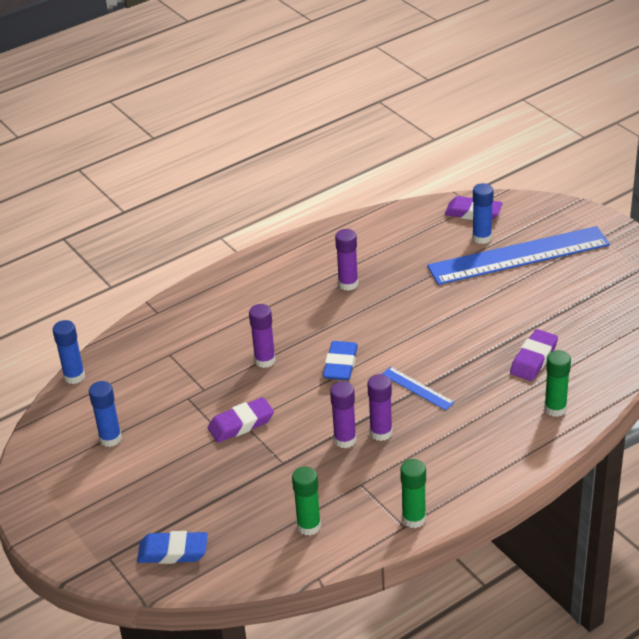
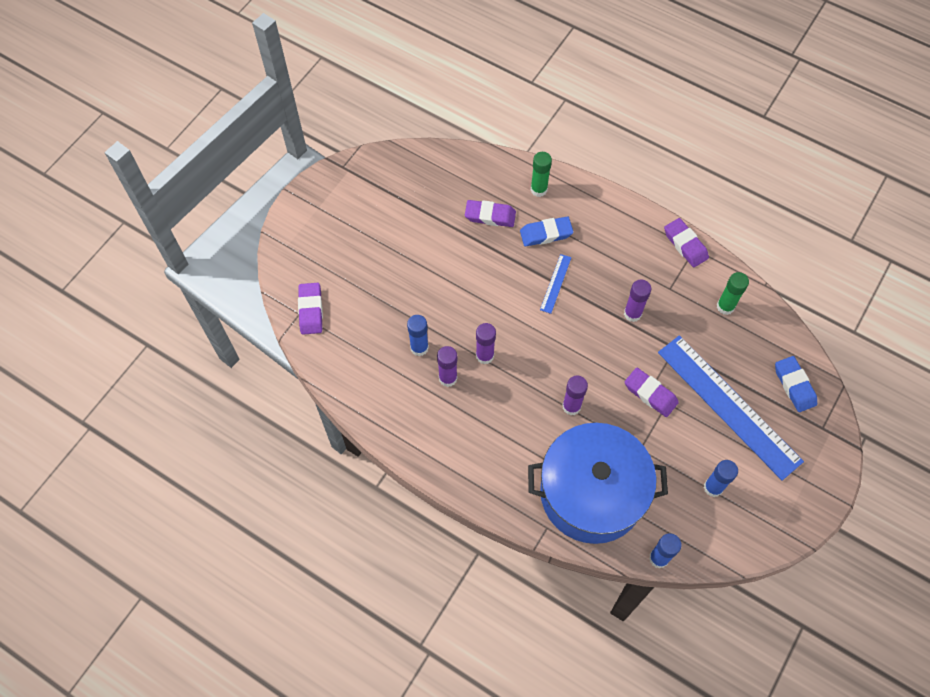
camera: 115 degrees left, 25 degrees up
(168, 350) = (592, 493): none -> blue pot
(340, 365) = (552, 347): blue eraser -> blue eraser (546, 234)
(381, 433) = (614, 292): purple glue stick -> purple glue stick (484, 356)
(414, 519) = (685, 245): green glue stick -> purple eraser
(482, 238) = (346, 293): blue glue stick -> blue glue stick (419, 348)
(518, 256) = (363, 259): blue ruler -> blue ruler (728, 406)

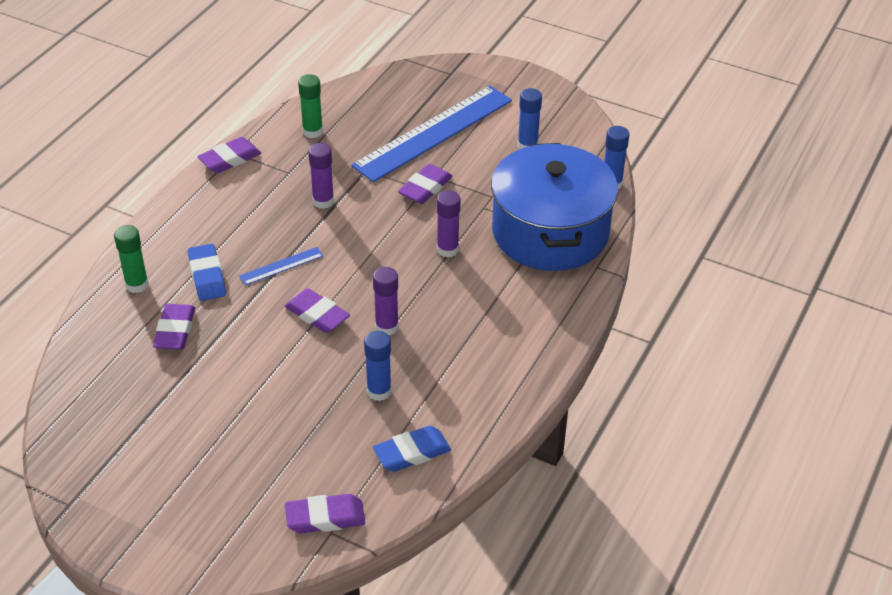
camera: 95 degrees left, 20 degrees down
(448, 378) = (421, 360): purple glue stick -> none
(500, 307) = (317, 315): none -> purple eraser
(555, 283) = (281, 266): blue ruler -> blue ruler turned 45 degrees counterclockwise
(794, 385) = (405, 88): blue eraser -> blue eraser (412, 453)

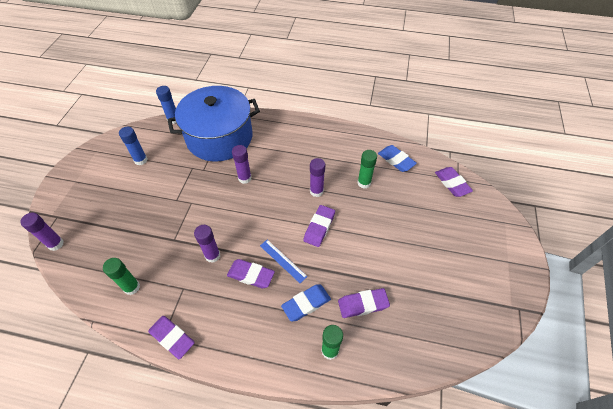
camera: 105 degrees left, 10 degrees up
(379, 391) = (364, 183): blue glue stick -> green glue stick
(406, 74) = (56, 244): none -> purple glue stick
(425, 188) = (189, 202): purple eraser -> purple eraser (251, 275)
(433, 132) = (129, 211): blue ruler -> none

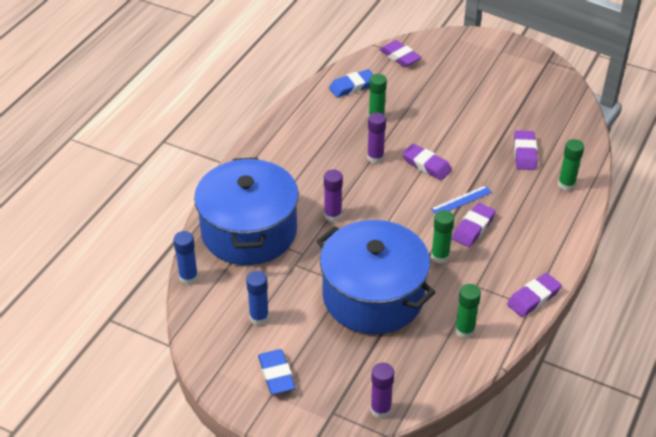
camera: 75 degrees left, 10 degrees down
(165, 218) = (373, 296): none -> blue pot
(212, 255) = (440, 256): purple glue stick -> green glue stick
(306, 304) = (516, 192): blue eraser -> blue eraser (276, 375)
(452, 183) = (400, 57): purple eraser -> purple eraser turned 60 degrees clockwise

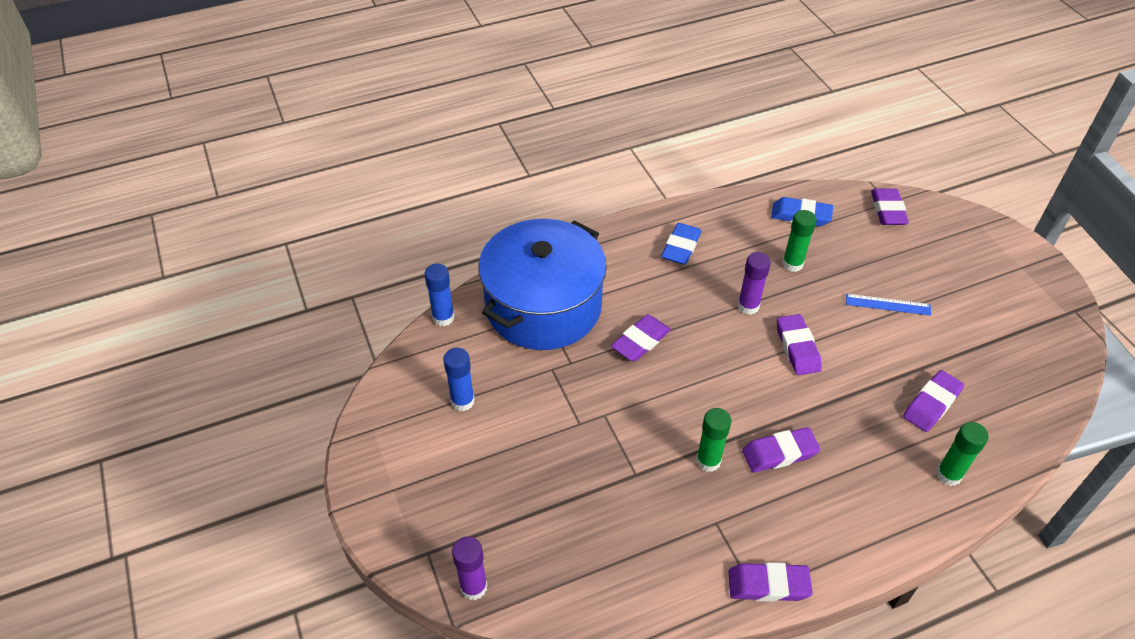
camera: 40 degrees right, 5 degrees up
(276, 375) = (418, 472): blue eraser -> blue eraser (681, 247)
(333, 215) = (640, 341): purple glue stick -> purple eraser
(373, 296) = (592, 456): blue pot -> none
(461, 200) = (797, 412): blue ruler -> blue ruler (888, 304)
(464, 331) = (649, 565): green glue stick -> none

